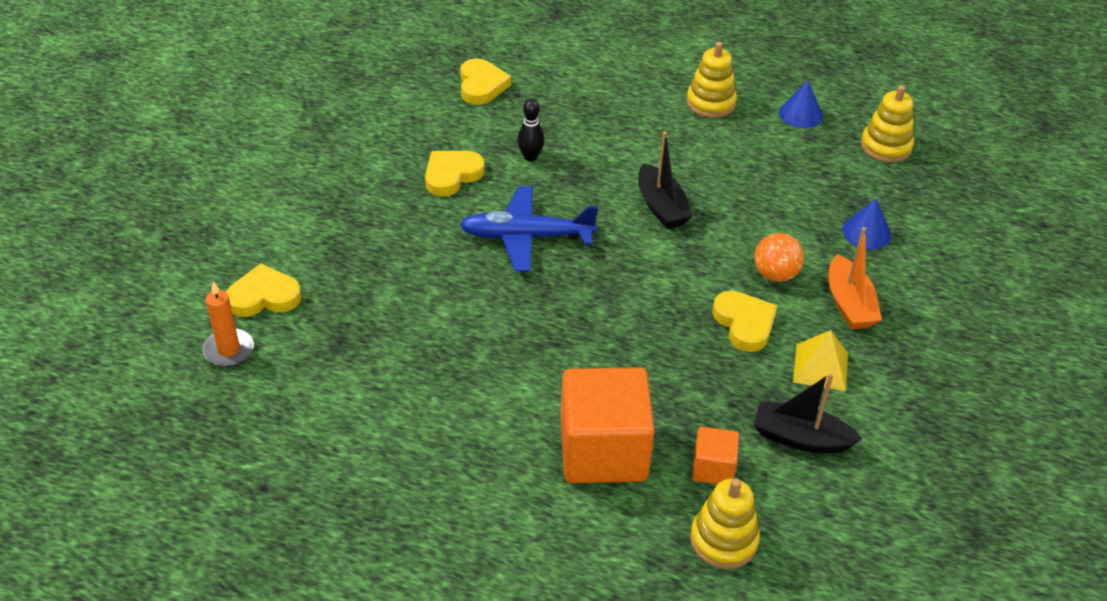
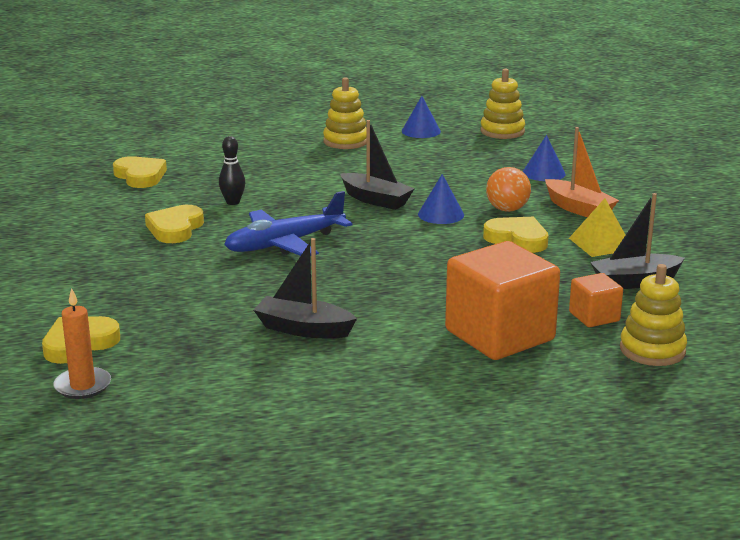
camera: 30 degrees left, 20 degrees down
(446, 361) = (303, 329): none -> black boat
(704, 255) = (441, 214): none -> blue cone

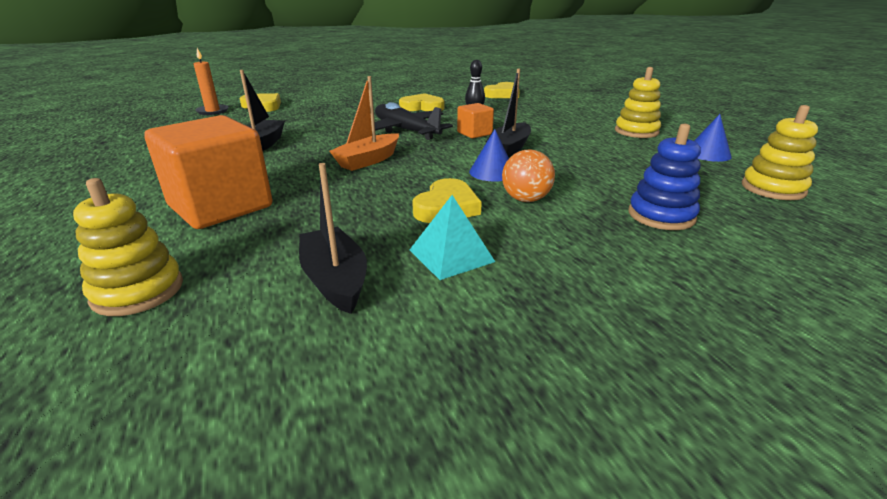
camera: 80 degrees right, 5 degrees up
(285, 243) = (406, 131): blue plane -> black plane
(543, 173) = (661, 215): blue cone -> blue stacking toy
(578, 209) = (559, 239): orange boat -> orange boat (368, 160)
(594, 317) = (242, 252): orange cube -> orange cube (474, 133)
(600, 244) = (451, 255): yellow pyramid -> turquoise pyramid

